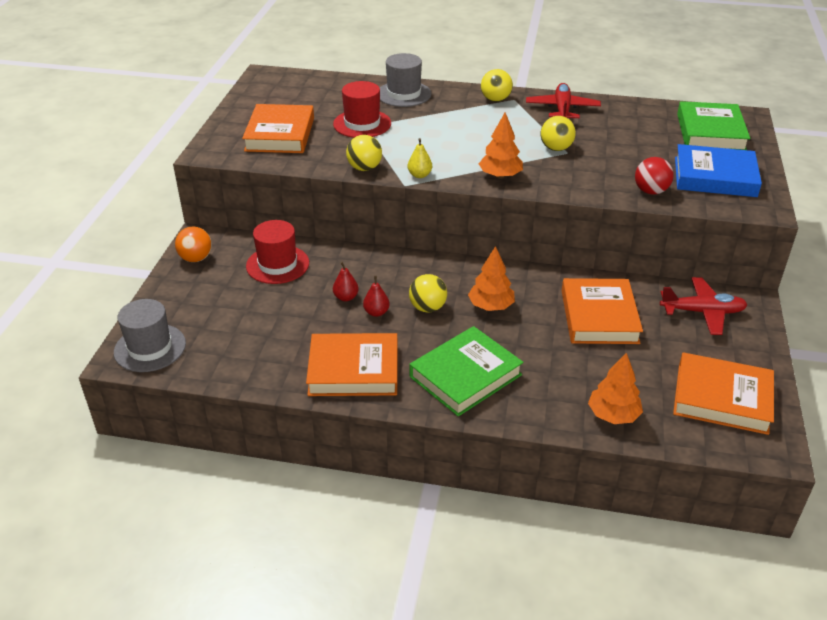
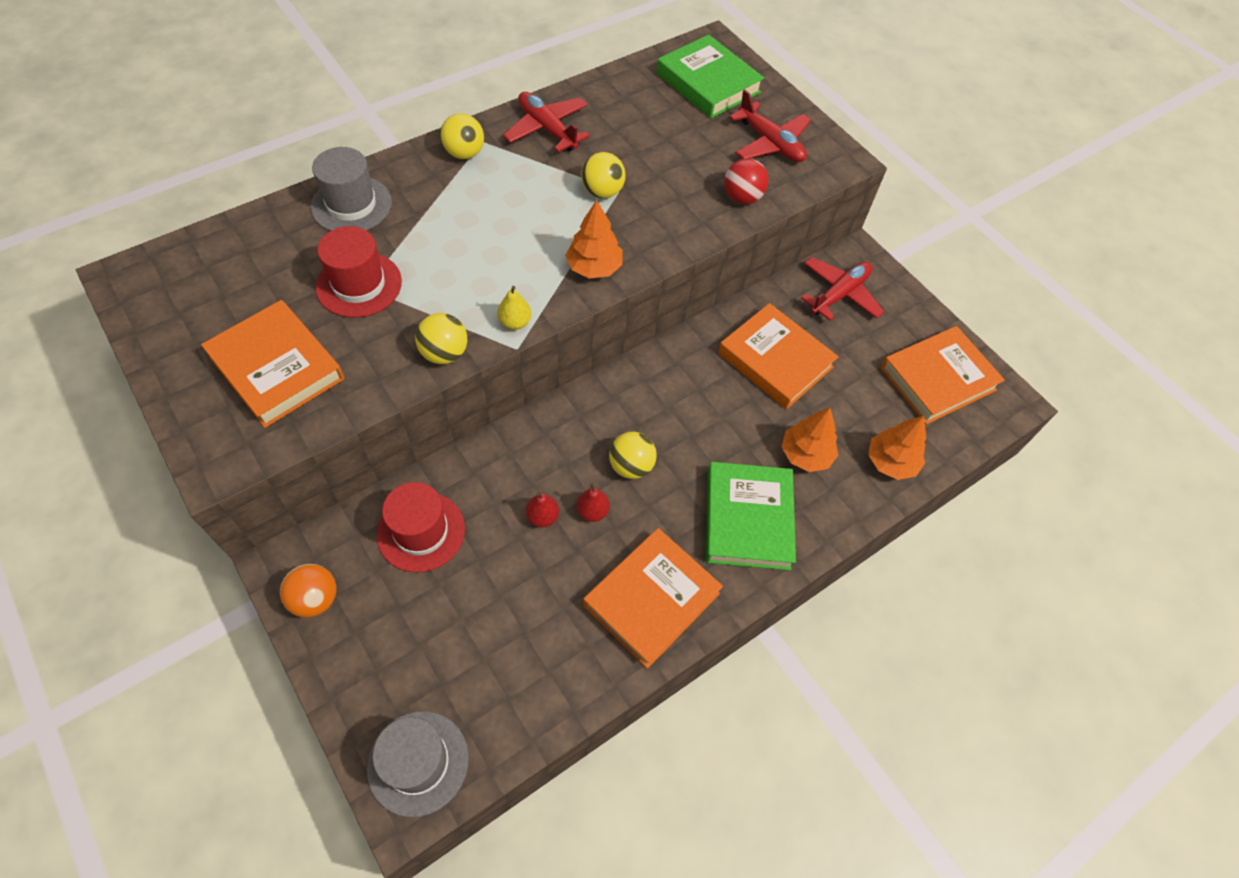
camera: 50 degrees left, 20 degrees up
(491, 306) = (681, 419): orange tree -> orange tree (805, 454)
(714, 177) = (770, 143): blue book -> red plane

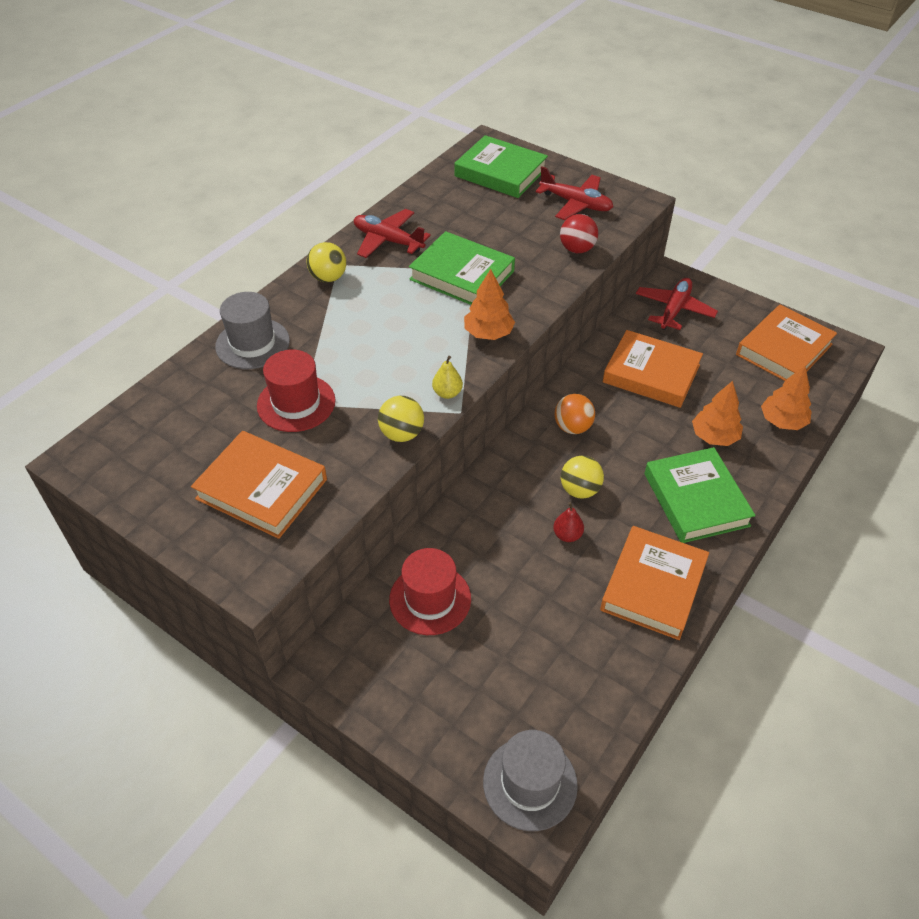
camera: 15 degrees left, 10 degrees down
(315, 599) = (366, 685): orange ball -> orange ball (572, 427)
(542, 517) = (528, 553): red pear -> none
(602, 192) = (462, 275): yellow ball -> green book

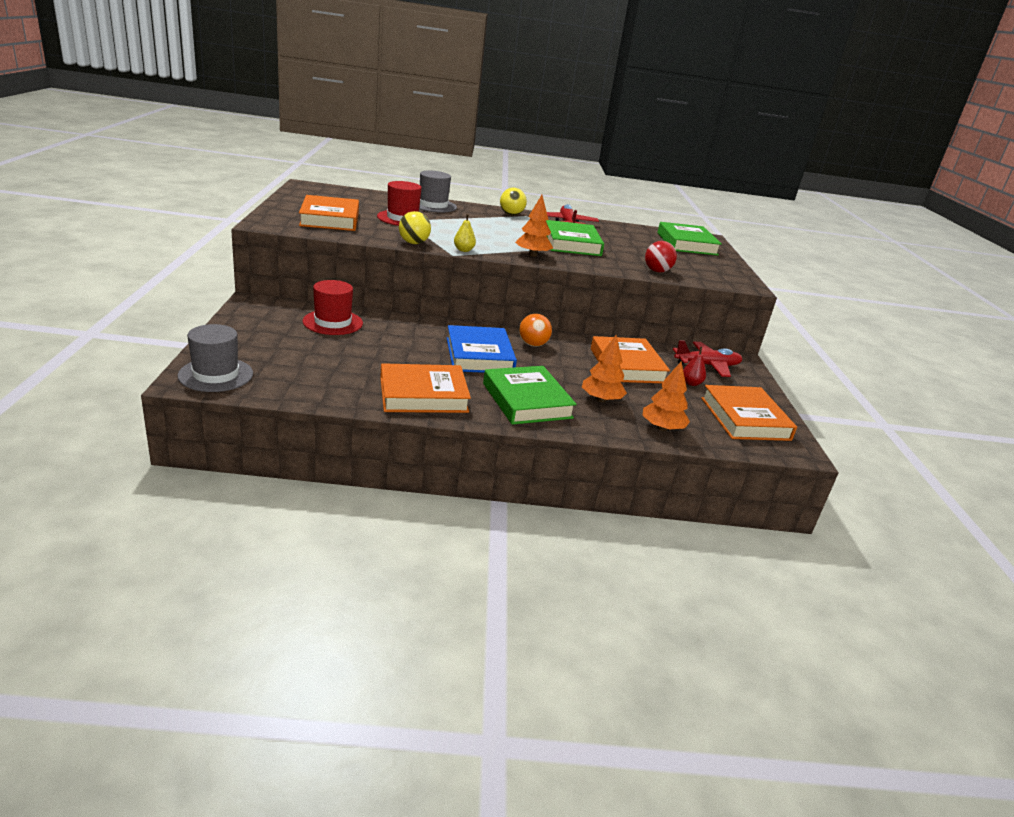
camera: 50 degrees right, 20 degrees down
(567, 535) = (434, 357): red pear -> red pear (691, 383)
(576, 204) = (701, 266): red plane -> none
(579, 490) = (479, 355): yellow ball -> blue book
(696, 499) = (527, 400): green book -> green book turned 60 degrees counterclockwise
(784, 349) = (744, 418): orange book -> orange book turned 75 degrees clockwise

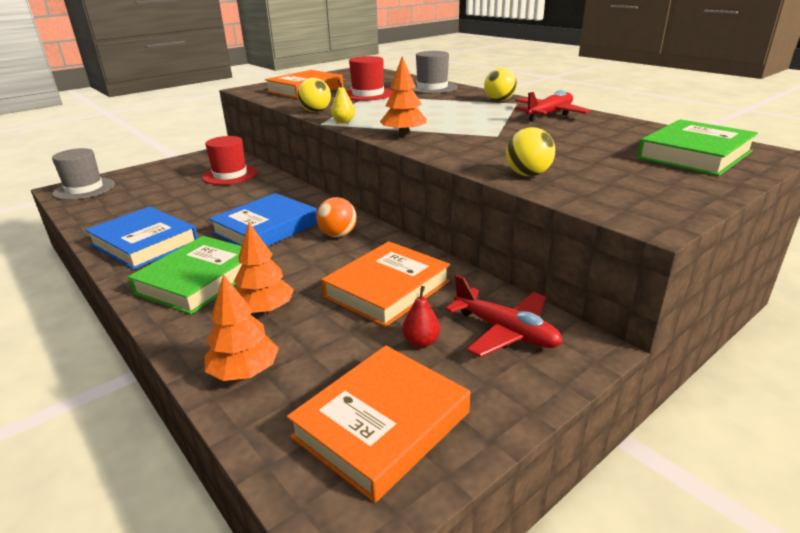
camera: 55 degrees right, 0 degrees up
(423, 395) = (144, 243): orange book -> blue book
(571, 243) = (491, 131): green book -> none
(657, 271) = (528, 174): red ball -> yellow ball

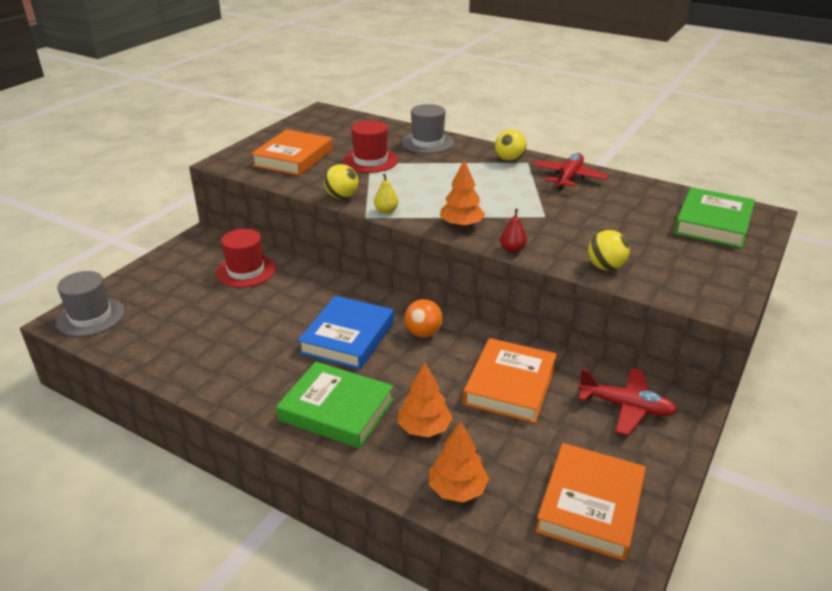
camera: 20 degrees left, 5 degrees up
(144, 243) = (239, 378): blue book -> none
(199, 280) = (337, 409): green book -> green book turned 75 degrees counterclockwise
(421, 342) = (571, 430): red pear -> red pear (512, 249)

